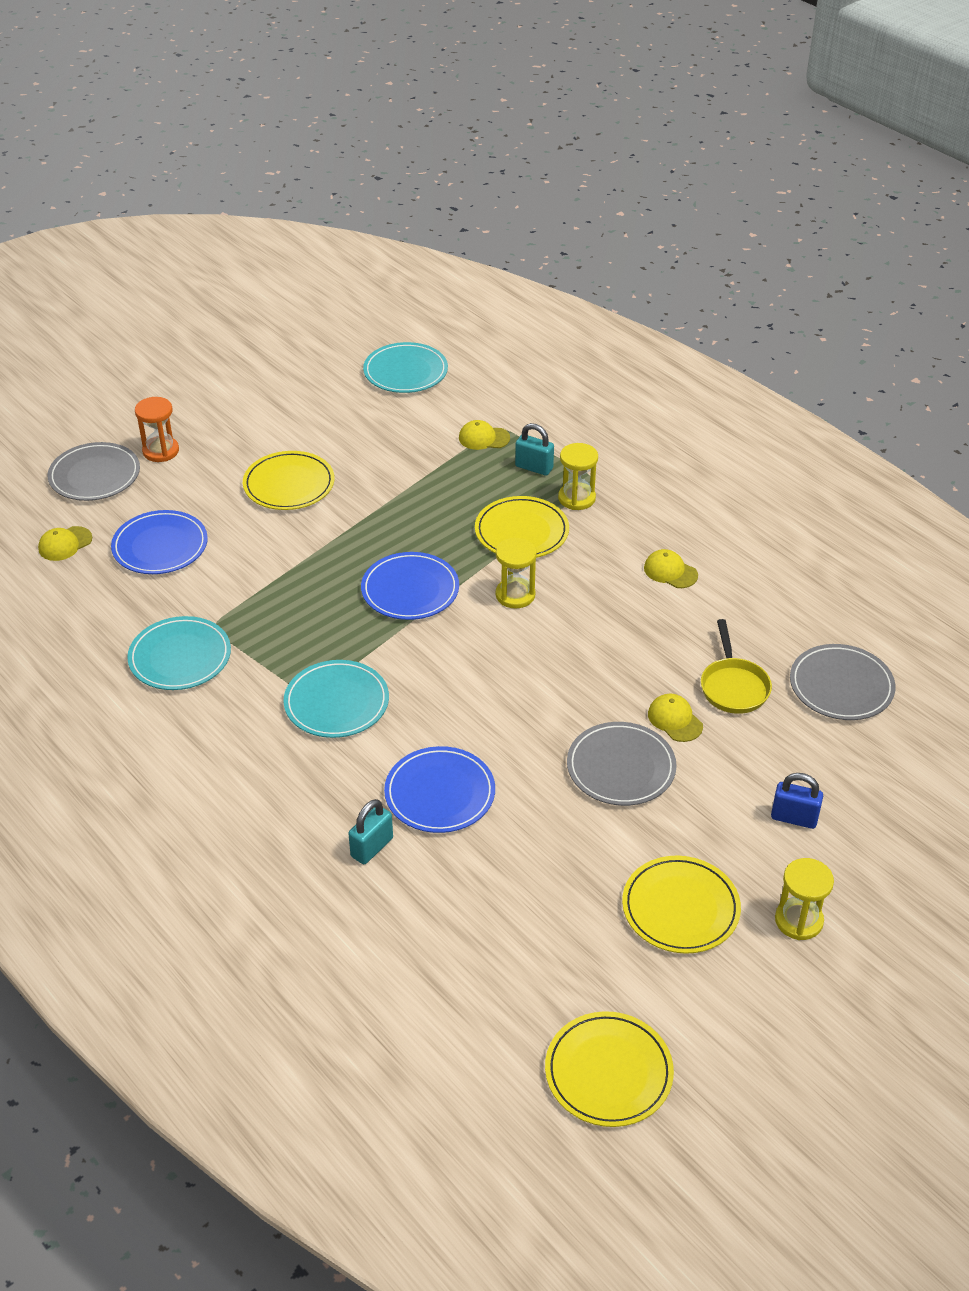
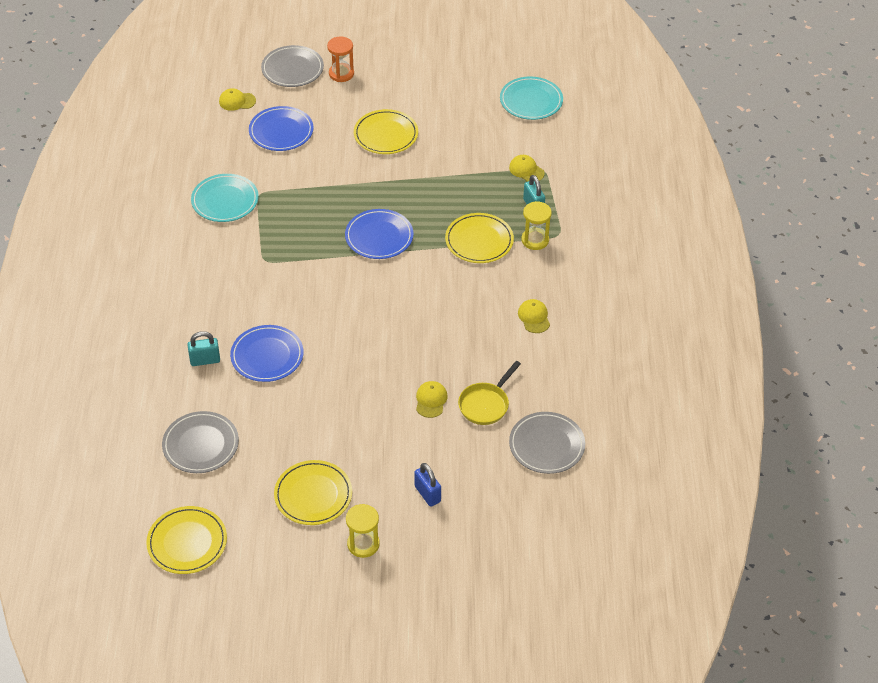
camera: 40 degrees right, 5 degrees up
(336, 702) = (272, 275): turquoise plate -> none
(515, 595) = (431, 275): yellow hourglass -> none
(621, 767) = (371, 405): grey plate -> grey plate (201, 445)

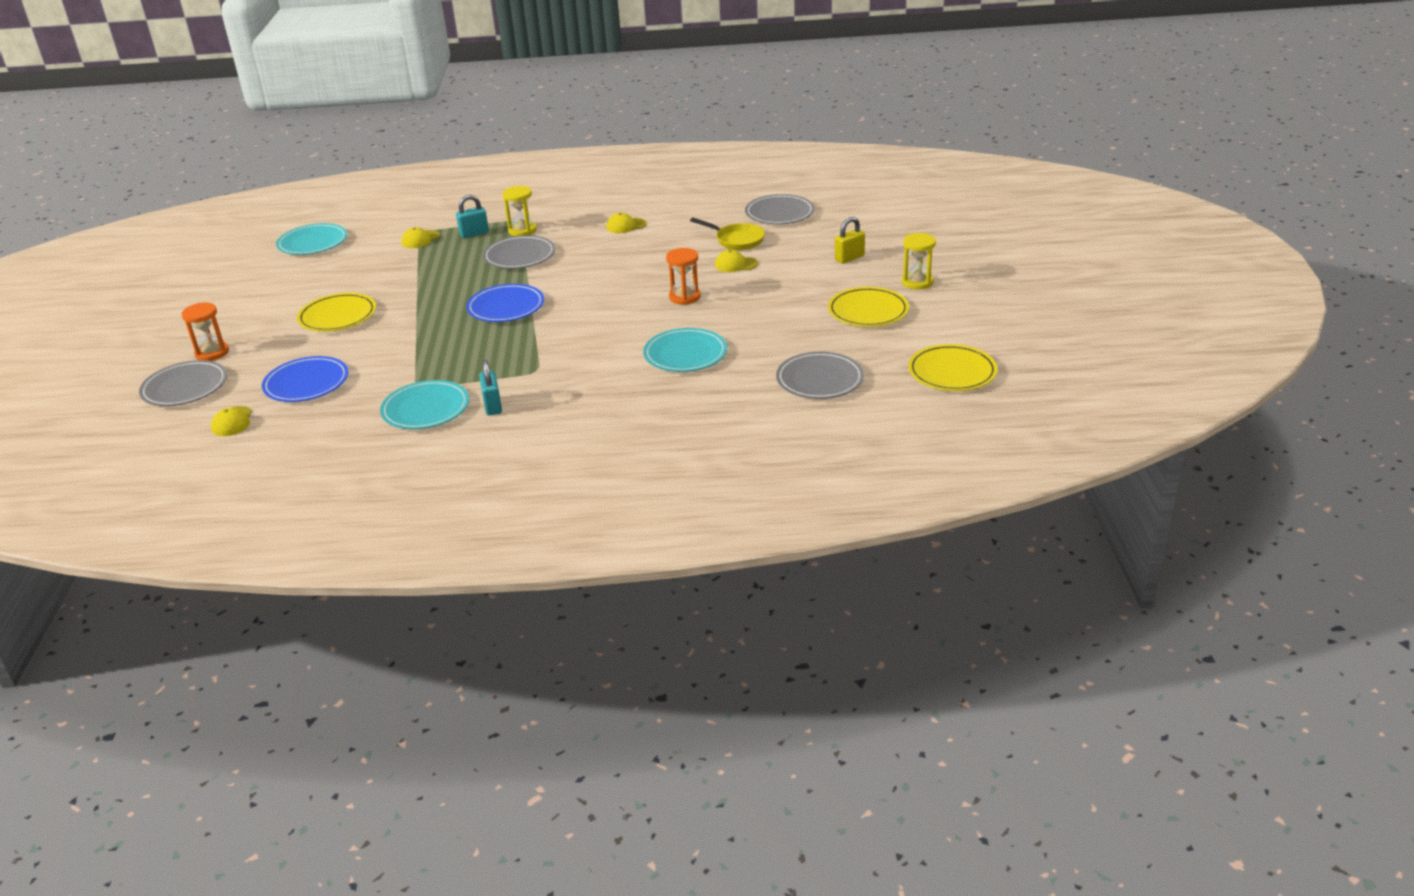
camera: 90 degrees left, 15 degrees down
(205, 360) = (695, 391): turquoise padlock -> turquoise padlock (492, 406)
(267, 356) = (685, 354): blue plate -> turquoise plate
(371, 359) = (684, 297): none -> orange hourglass
(427, 494) = (849, 258): blue padlock -> yellow padlock
(479, 241) = (519, 256): yellow plate -> grey plate

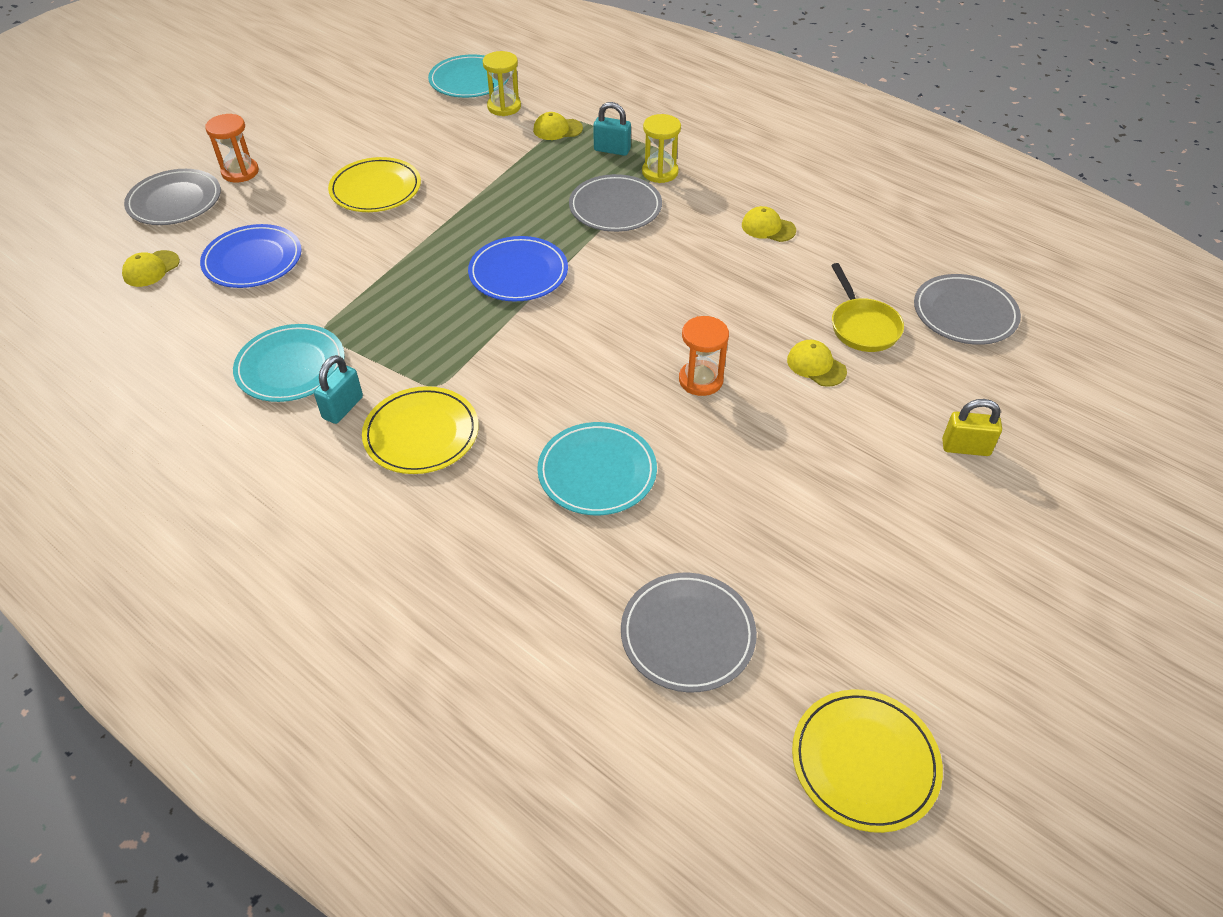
camera: 40 degrees right, 15 degrees up
(868, 311) = (883, 559): yellow plate -> yellow plate (421, 434)
(917, 282) = (1008, 554): yellow hourglass -> yellow hourglass (504, 107)

